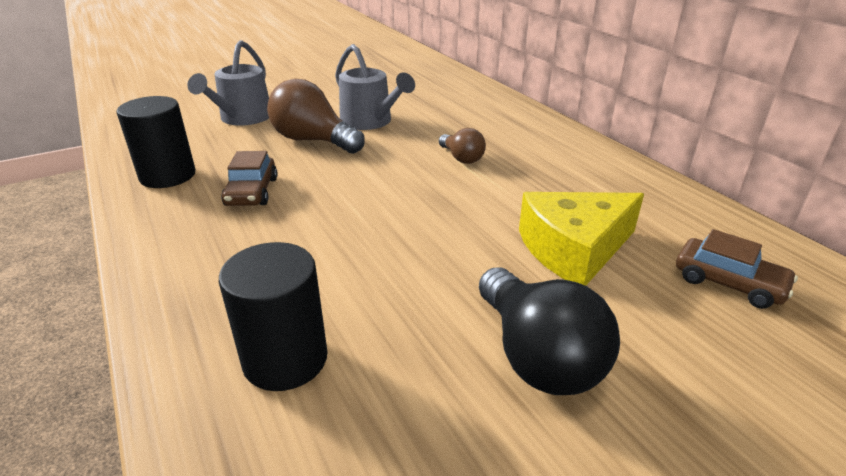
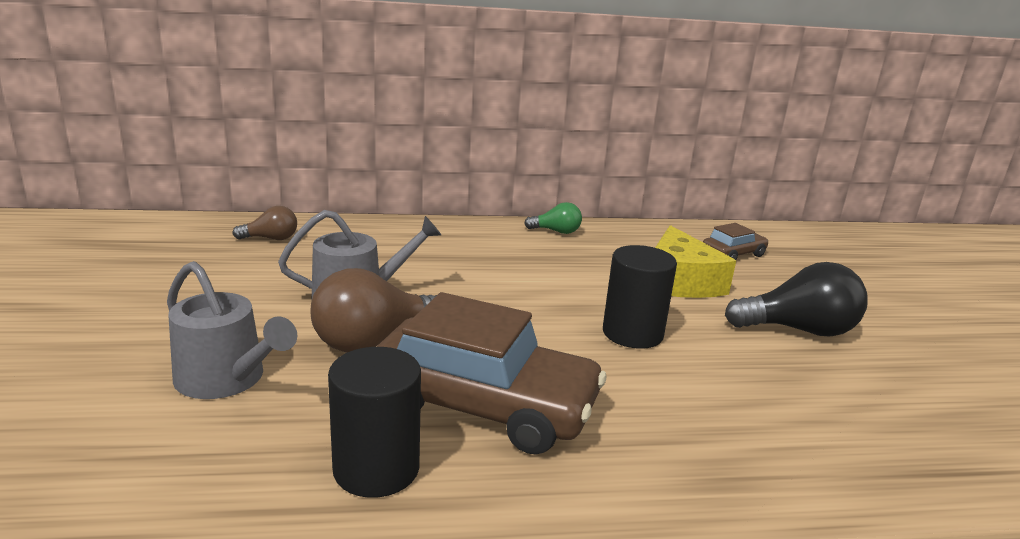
camera: 70 degrees left, 10 degrees down
(252, 192) = (483, 404): brown car -> brown car, size x2.09
(285, 359) = (797, 429): black cylinder -> black cylinder (632, 333)
(461, 158) = (499, 277): brown light bulb -> brown light bulb (271, 239)
(604, 163) = (556, 231): none -> green light bulb

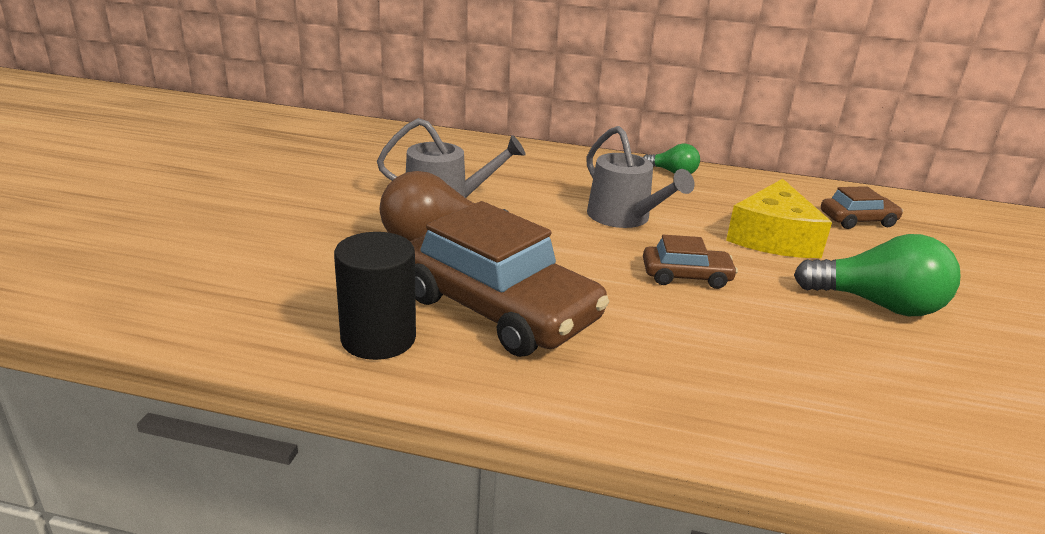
camera: 20 degrees right, 5 degrees up
(226, 379) = (303, 249): grey watering can -> grey watering can (624, 217)
(271, 239) = (401, 145): brown light bulb -> none
(632, 333) = (686, 276): black cylinder -> brown car
(798, 330) = (877, 304): black light bulb -> green light bulb

